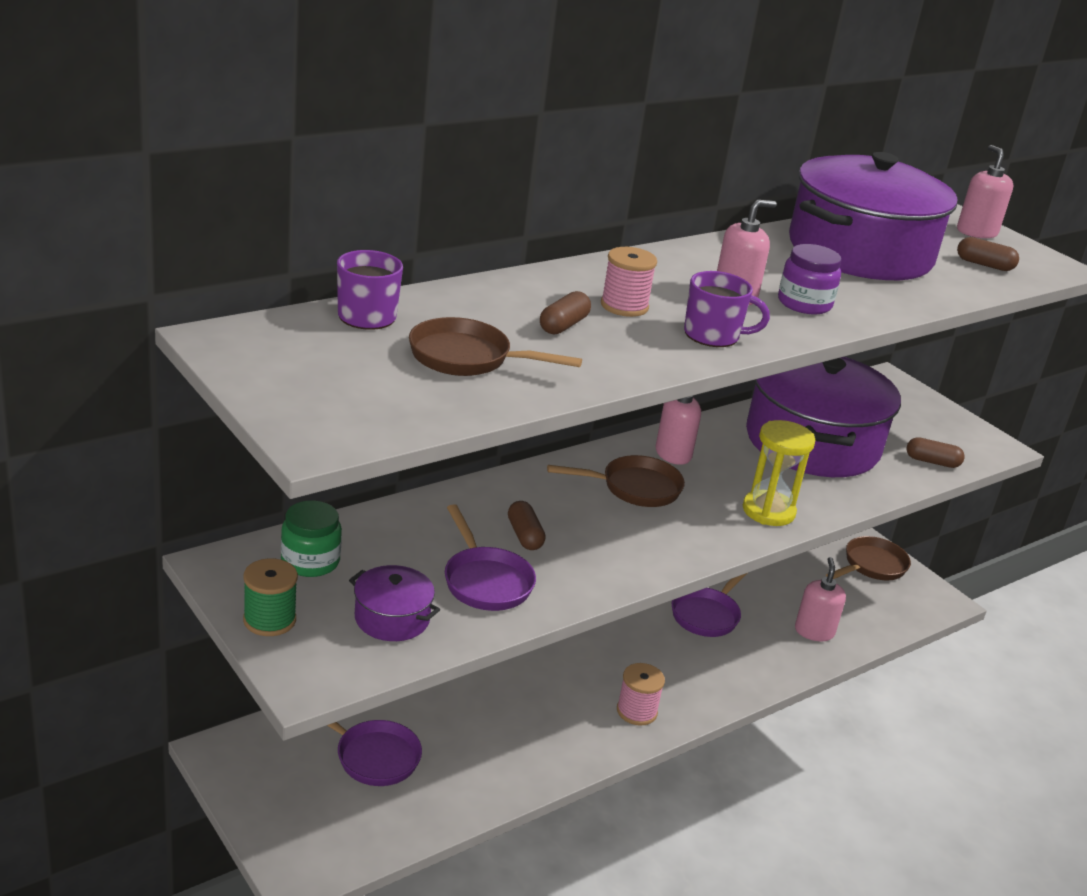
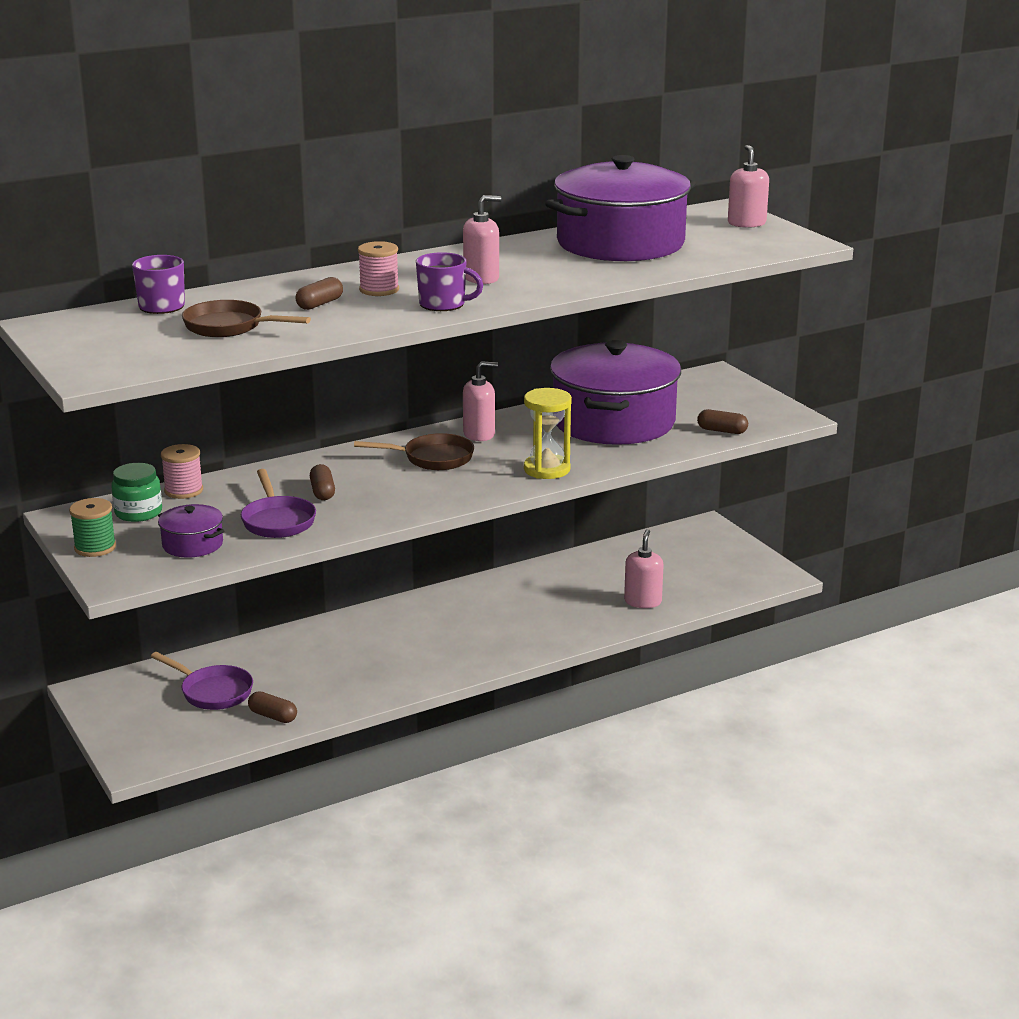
camera: 10 degrees right, 5 degrees down
(636, 711) = (454, 659): pink spool -> pink spool (183, 490)
(707, 615) = (545, 592): purple pan -> none
(804, 303) = (540, 280): purple jar -> none
(871, 566) = (720, 552): brown pan -> none
(984, 265) = (733, 246): brown capsule -> brown capsule (273, 716)

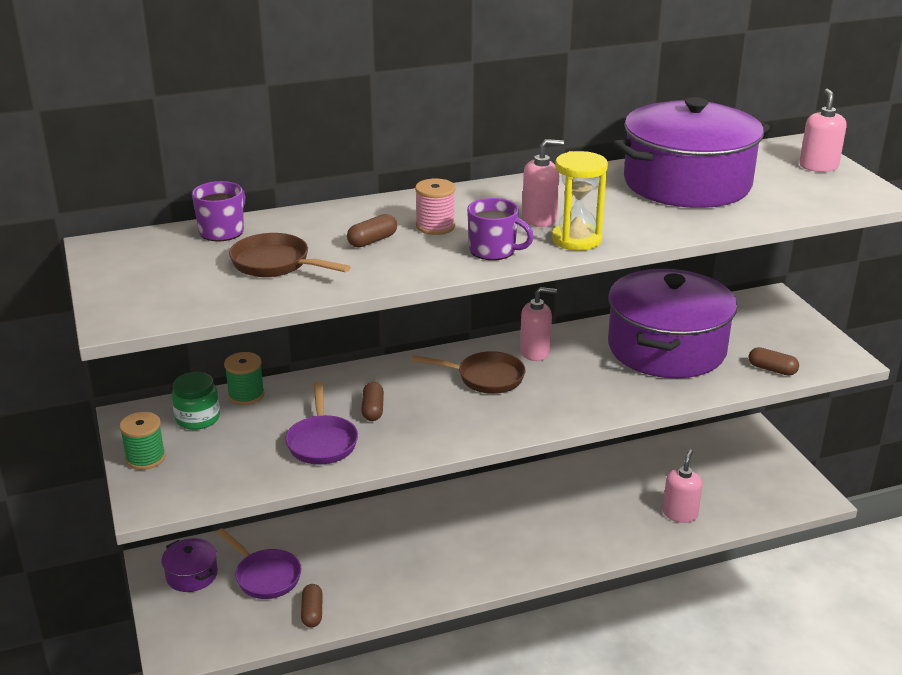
camera: 10 degrees right, 5 degrees up
(183, 490) = (246, 395): pink spool -> green spool
(192, 544) = (235, 464): purple pot -> purple pot (192, 575)
(273, 716) = (312, 612): brown capsule -> brown capsule turned 45 degrees clockwise
(547, 469) = (592, 402): yellow hourglass -> yellow hourglass (576, 239)

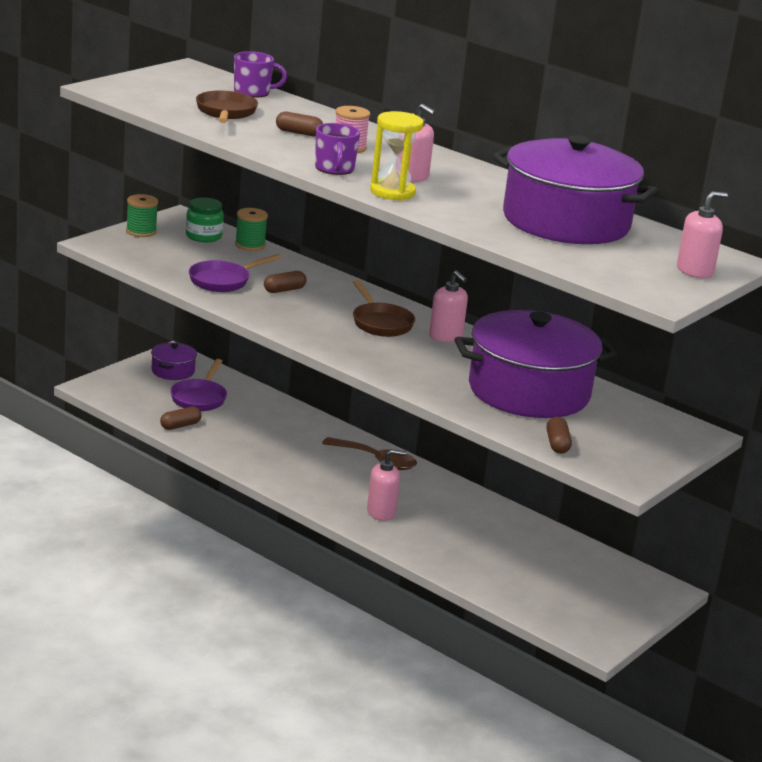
camera: 55 degrees right, 5 degrees down
(466, 502) = (376, 460): none -> brown spoon
(680, 514) = (480, 568): pink soap dispenser -> pink soap dispenser (381, 512)

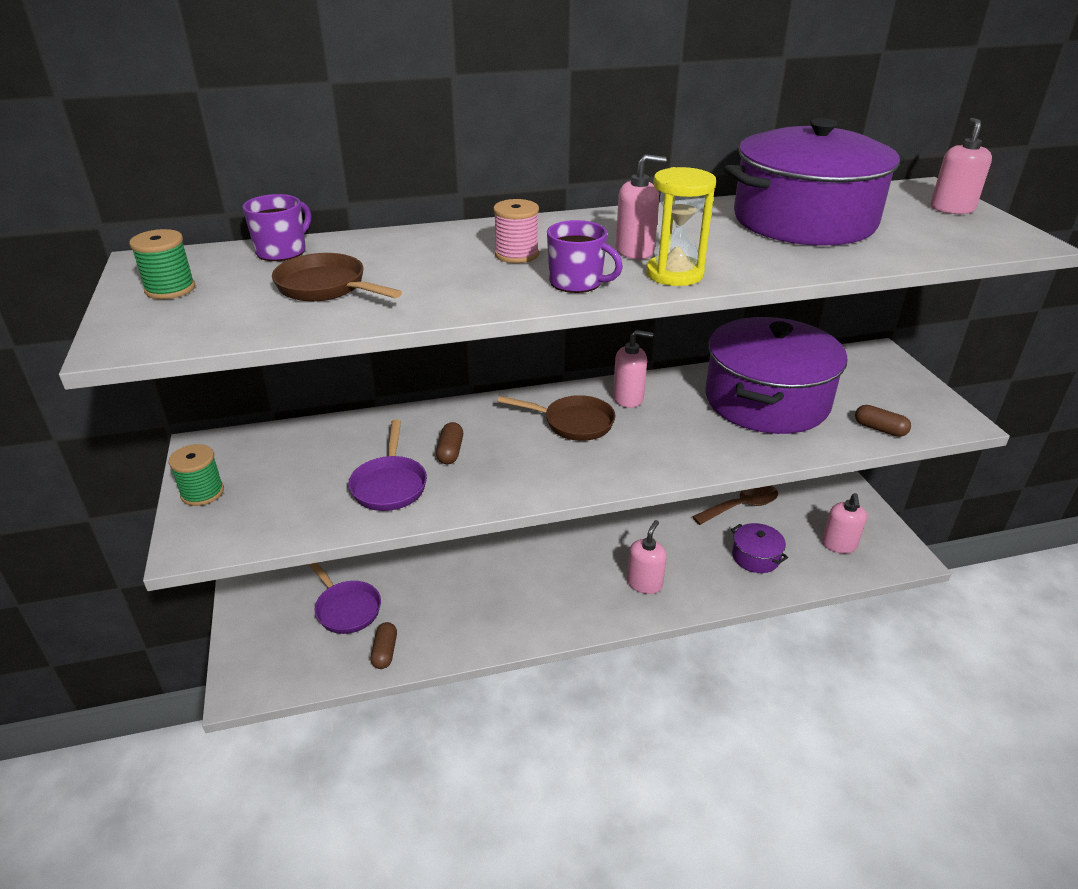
camera: 50 degrees left, 10 degrees up
(173, 371) = (275, 602): purple pot -> purple pot (756, 557)
(203, 236) = (269, 451): green jar -> none
(250, 245) = (324, 429): green spool -> green spool (170, 289)
(298, 133) = (442, 267): brown capsule -> none
(376, 460) = (555, 542): brown spoon -> brown spoon (741, 506)
(563, 601) = (839, 545): none -> pink soap dispenser

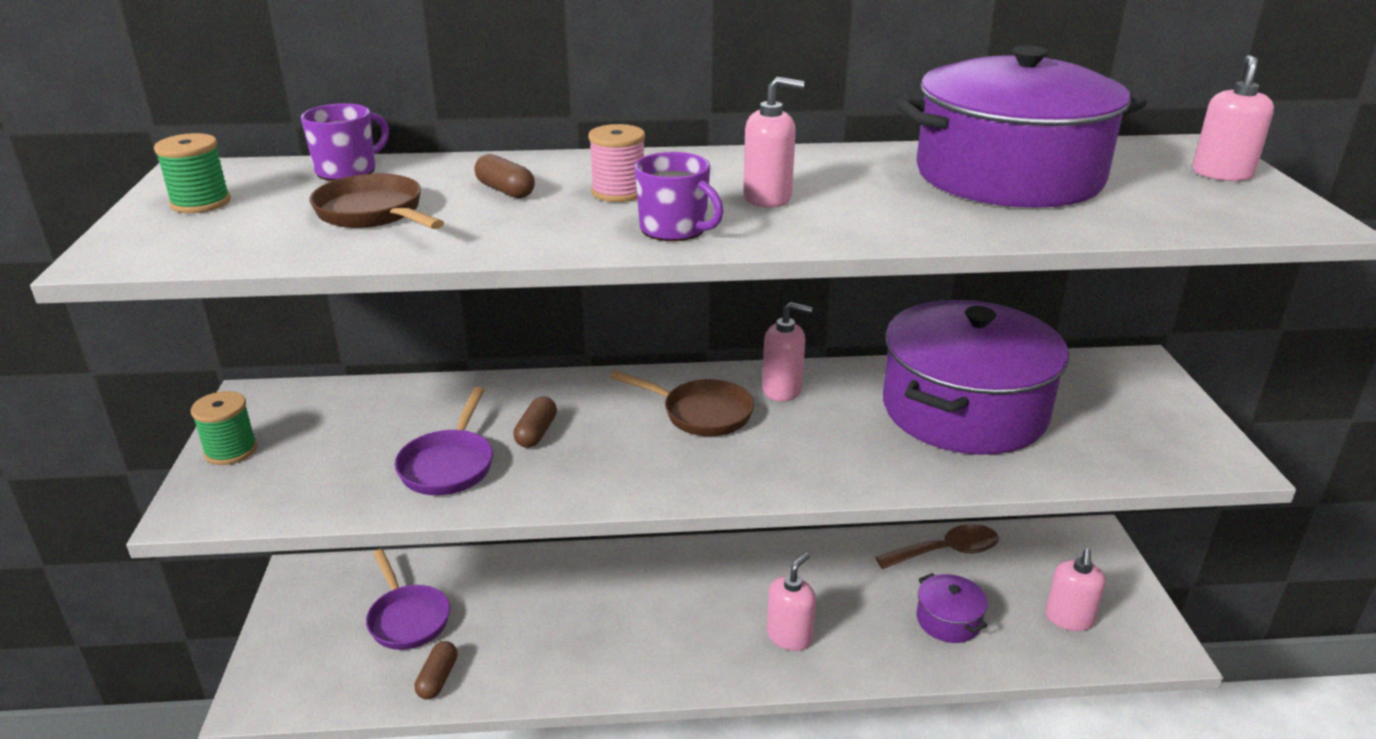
camera: 10 degrees right, 5 degrees down
(674, 274) = (803, 228): yellow hourglass -> none
(880, 429) = (1109, 461): brown capsule -> brown capsule (505, 190)

